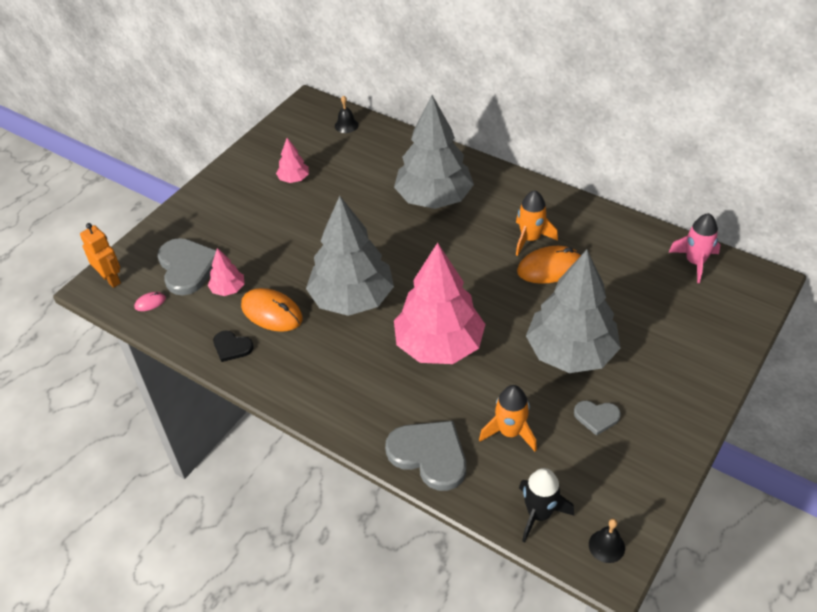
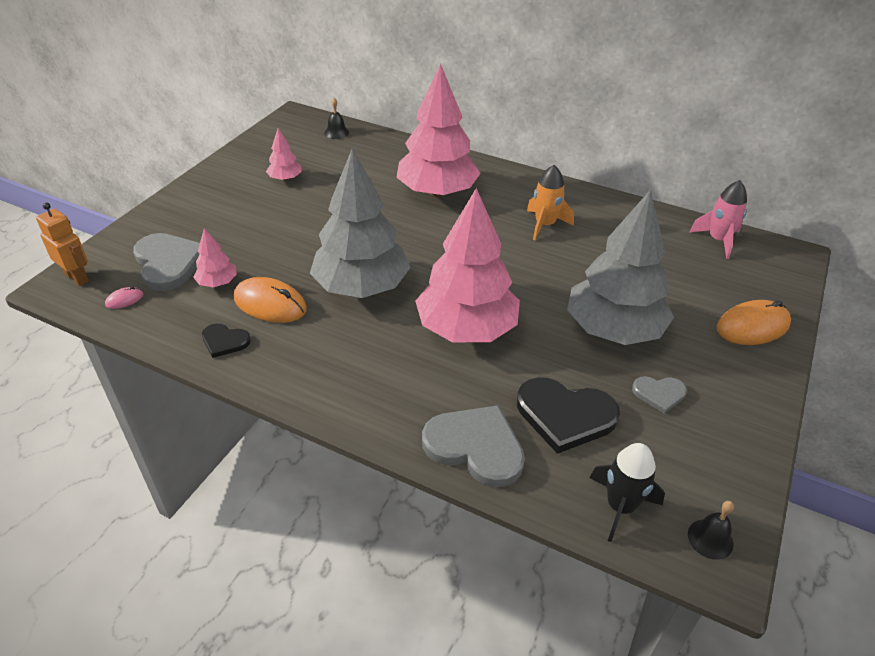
camera: 10 degrees left, 5 degrees down
(434, 198) = (437, 192): grey tree -> pink tree
(510, 432) = (565, 415): orange rocket -> black heart
(550, 268) = (571, 250): orange mouse -> orange mouse (752, 326)

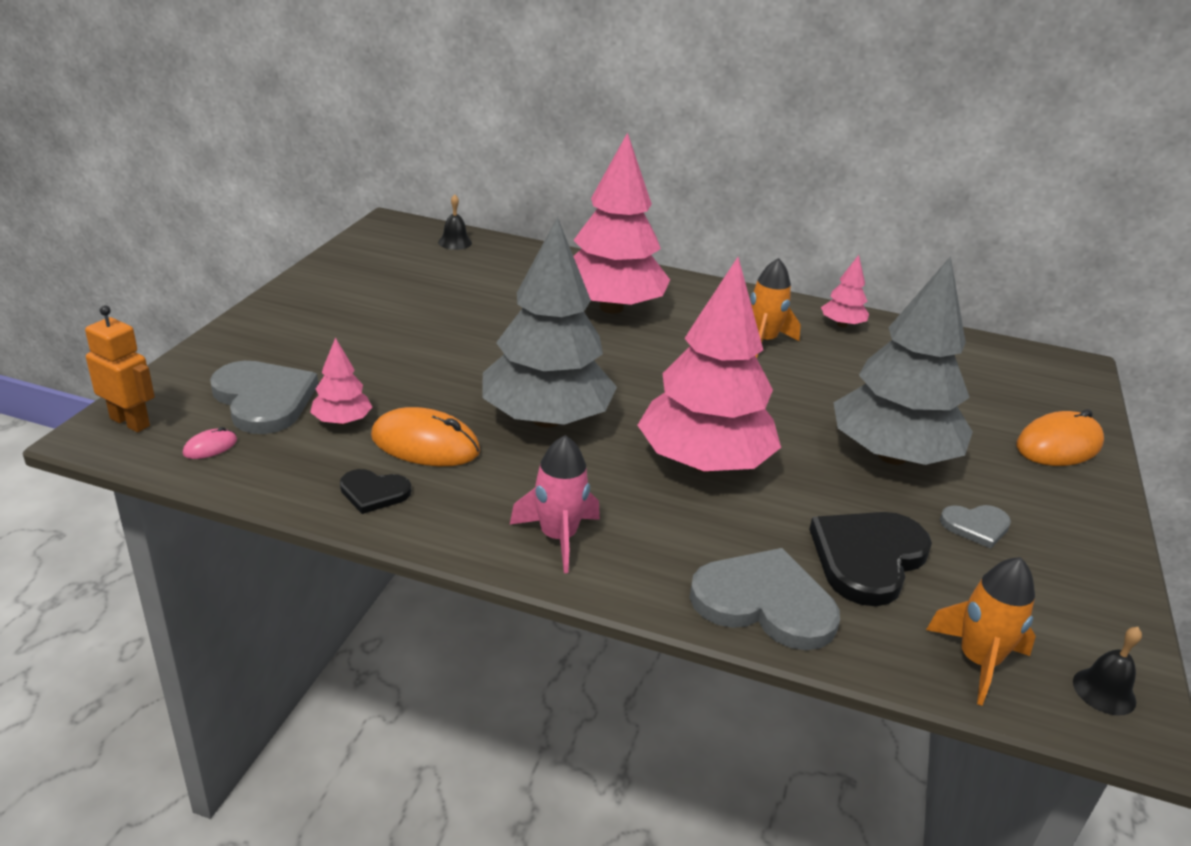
camera: 10 degrees left, 10 degrees down
(285, 179) = (401, 296): pink tree -> pink tree (842, 325)
(565, 415) = (868, 558): black heart -> black heart turned 120 degrees clockwise
(620, 506) = (978, 661): black rocket -> orange rocket
(718, 240) = (981, 353): pink rocket -> pink rocket (558, 537)

